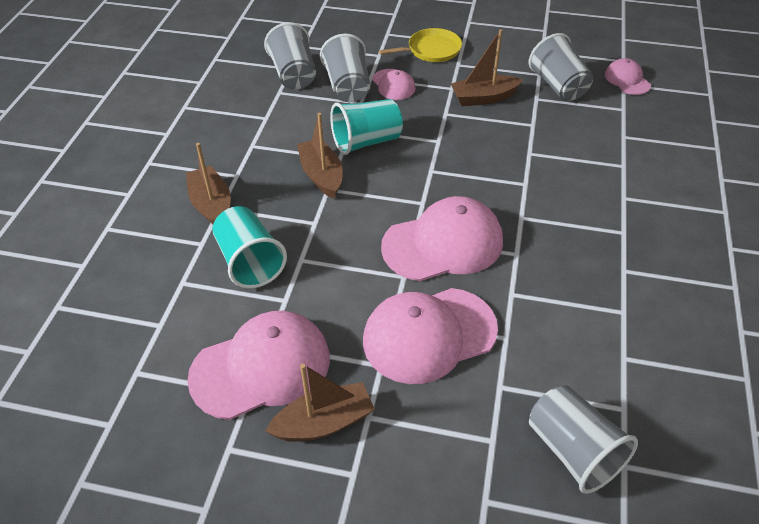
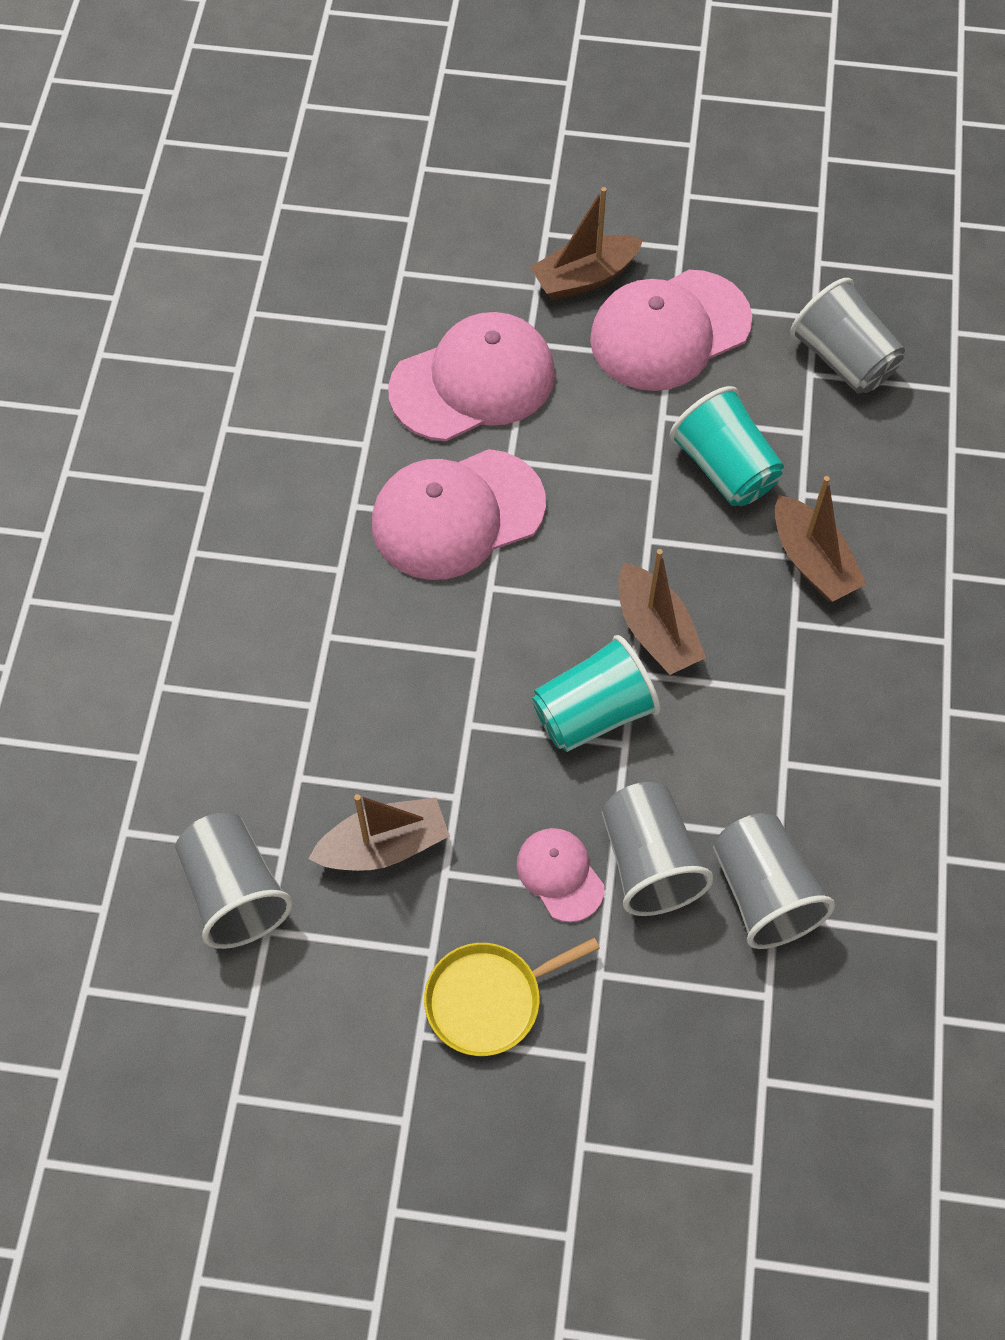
camera: 175 degrees right, 15 degrees up
(573, 451) = (316, 267): grey cup -> grey cup (843, 359)
(627, 80) = (93, 922): pink cap -> none

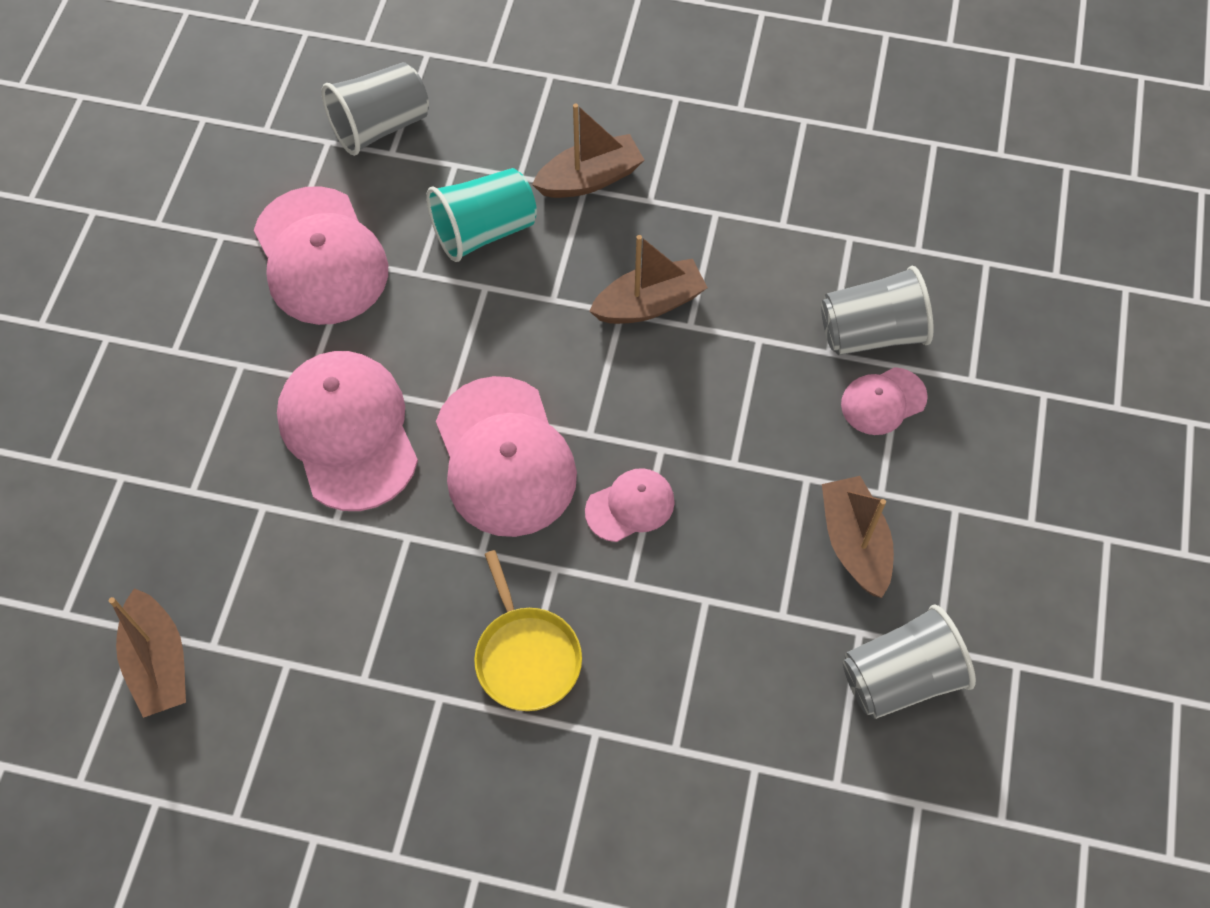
camera: 85 degrees left, 0 degrees up
(411, 630) = (630, 506): none -> pink cap
(489, 999) = (997, 466): yellow pan -> yellow pan (526, 656)
(585, 278) = (239, 321): brown boat -> brown boat (158, 662)
(593, 713) = (728, 361): turquoise cup -> none
(763, 893) = (899, 254): grey cup -> none

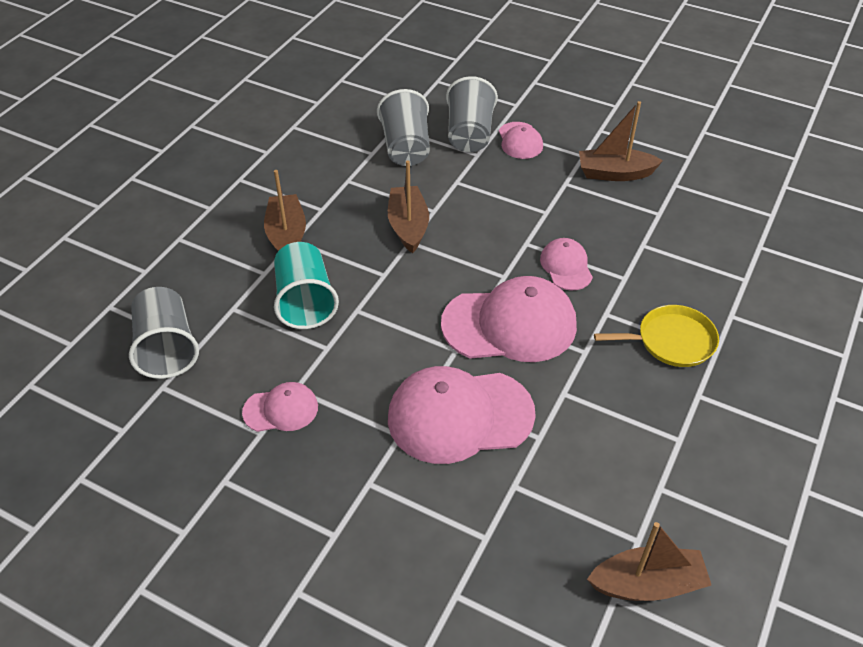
camera: 75 degrees left, 15 degrees down
(320, 256) = (281, 410): pink cap -> pink cap, size x0.51
(900, 677) = (706, 175): grey cup -> grey cup (406, 148)

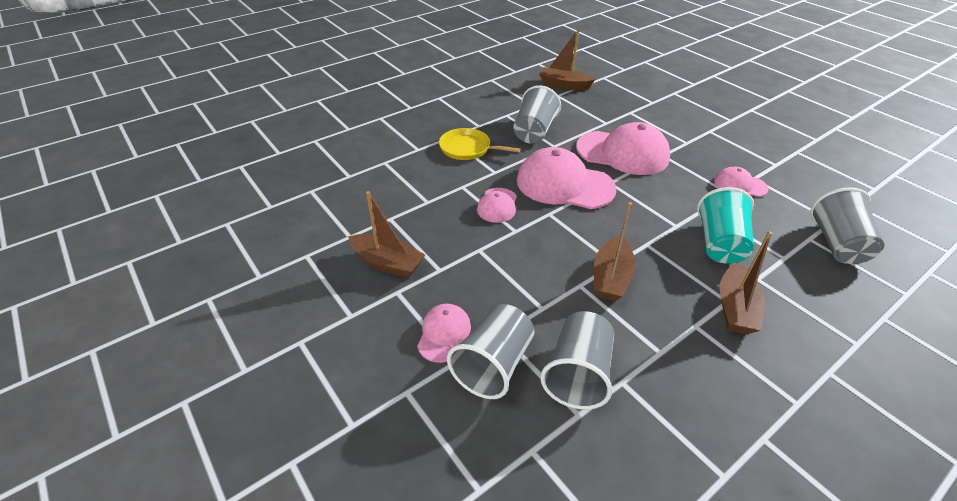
camera: 155 degrees left, 5 degrees down
(610, 413) = (534, 132): none -> grey cup

